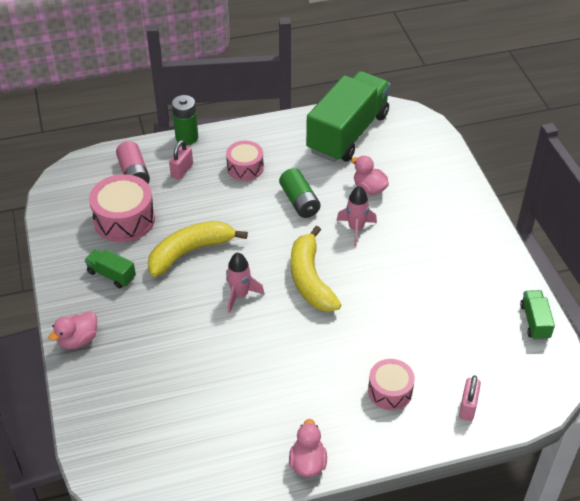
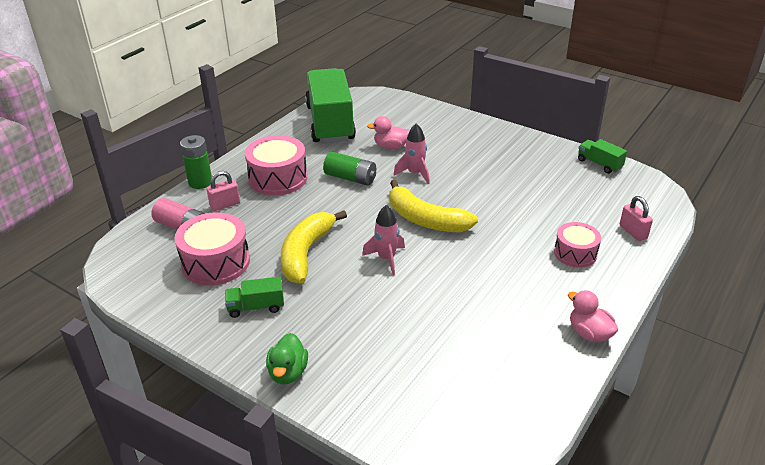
camera: 40 degrees left, 10 degrees down
(78, 340) = (288, 373): pink duck -> green duck
(182, 170) = (225, 205): pink padlock -> pink padlock turned 75 degrees clockwise
(245, 168) = (278, 178): pink drum -> pink drum, size x1.58

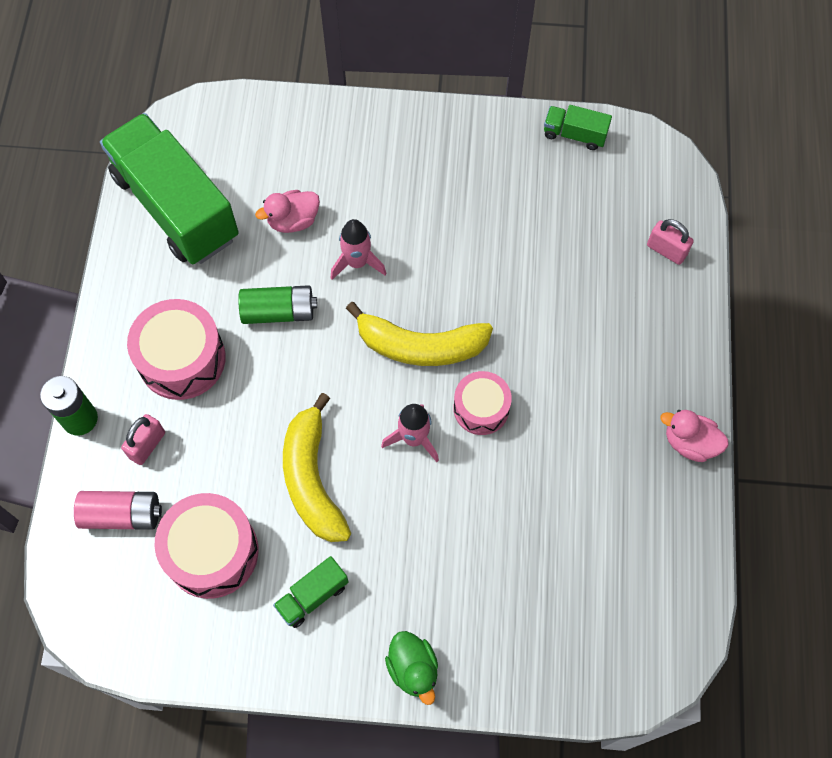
camera: 30 degrees left, 30 degrees up
(575, 253) = (620, 320): pink drum -> pink drum (481, 408)

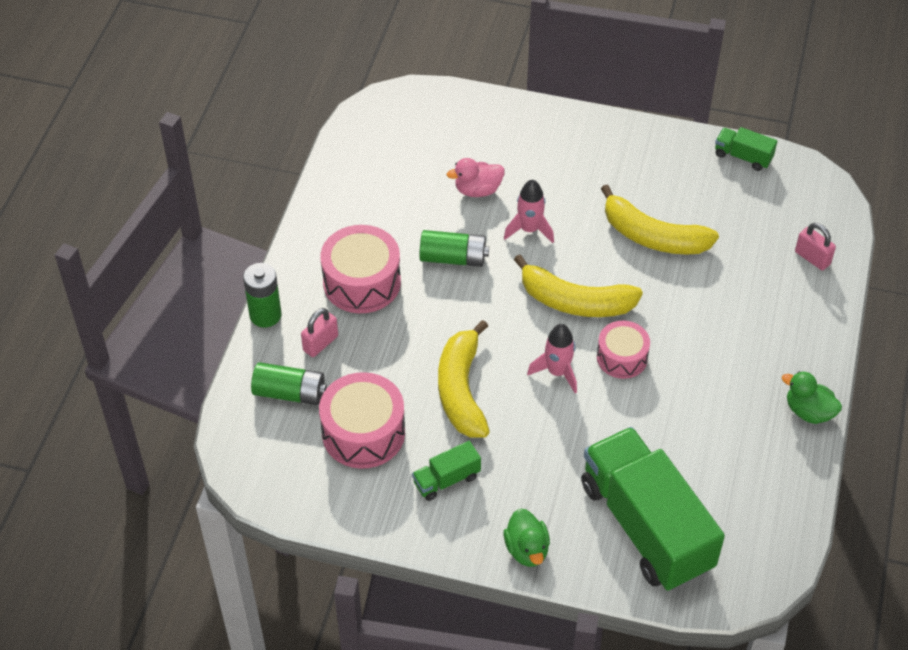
camera: 10 degrees right, 15 degrees down
(122, 514) = (290, 393): pink battery -> green battery
(176, 207) = (376, 166): green truck -> green truck (645, 526)
(492, 250) = (653, 236): none -> yellow banana
(689, 443) = (808, 411): pink duck -> green duck

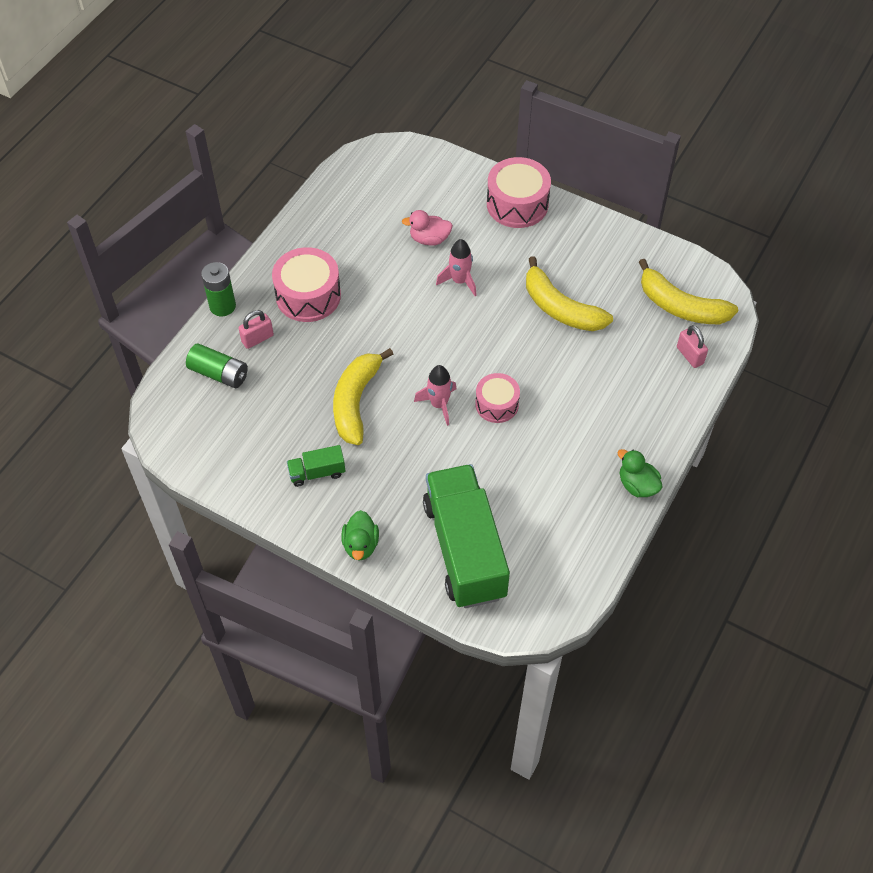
camera: 15 degrees right, 5 degrees up
(363, 433) = (265, 419): pink drum -> pink drum (517, 204)
(453, 258) = (389, 291): green battery -> none
(575, 301) = (475, 349): yellow banana -> yellow banana (680, 306)
(743, 157) = (662, 256): green truck -> none

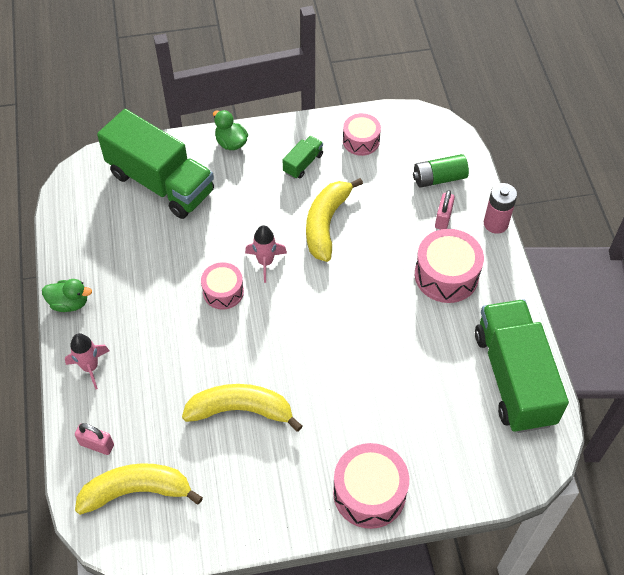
camera: 140 degrees right, 0 degrees up
(222, 306) = (495, 223): green battery -> pink battery
(242, 457) = (361, 141): none -> pink drum
(345, 202) = (513, 378): none -> green truck
(356, 402) = (326, 223): yellow banana -> yellow banana turned 135 degrees counterclockwise
(429, 239) = (408, 395): pink duck -> none
(459, 281) = (345, 374): pink rocket -> pink rocket (90, 367)

